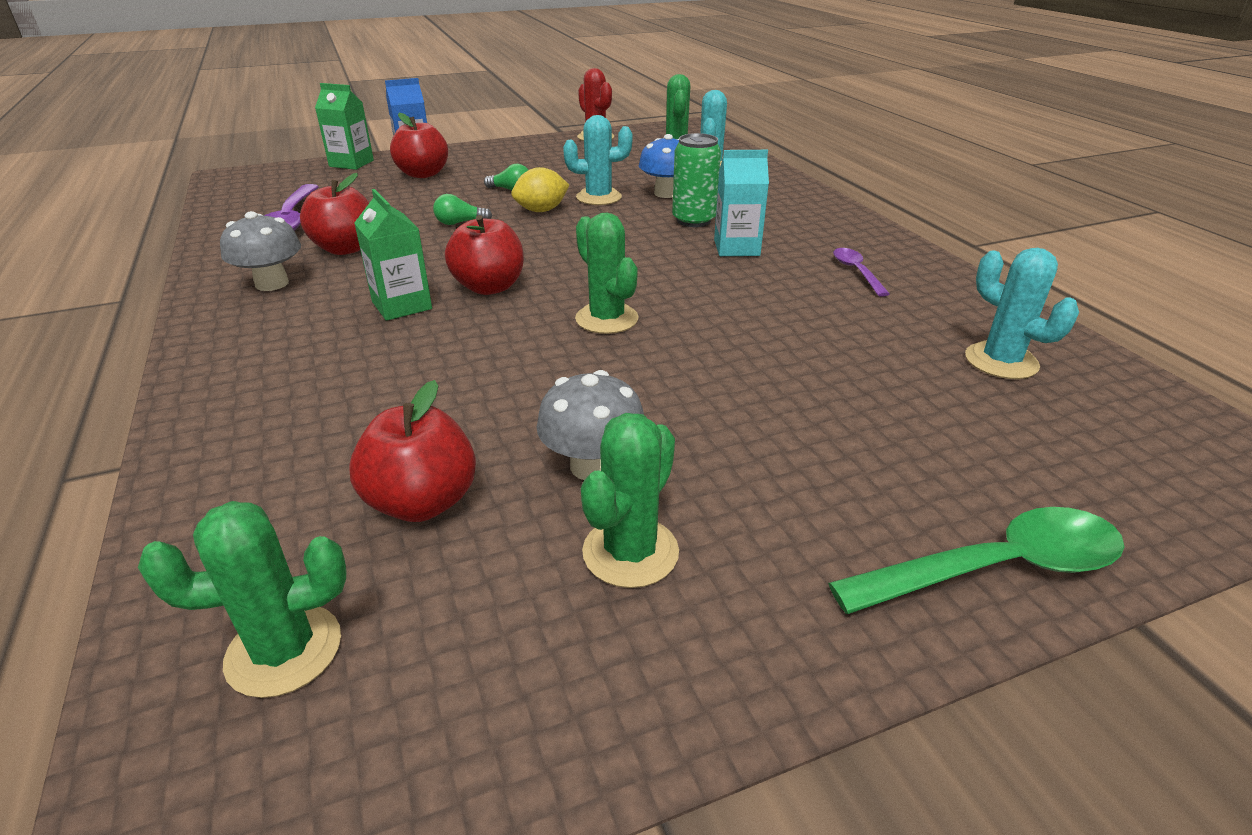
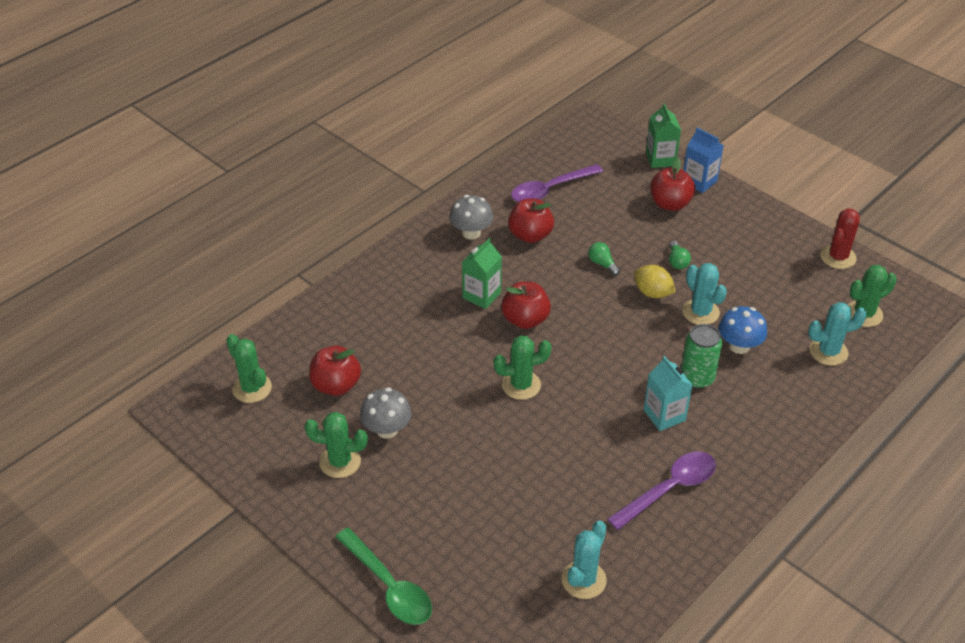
camera: 65 degrees right, 10 degrees up
(606, 319) = (521, 385): green cactus -> green cactus turned 45 degrees clockwise
(856, 272) = (669, 489): purple spoon -> purple spoon, size x1.79

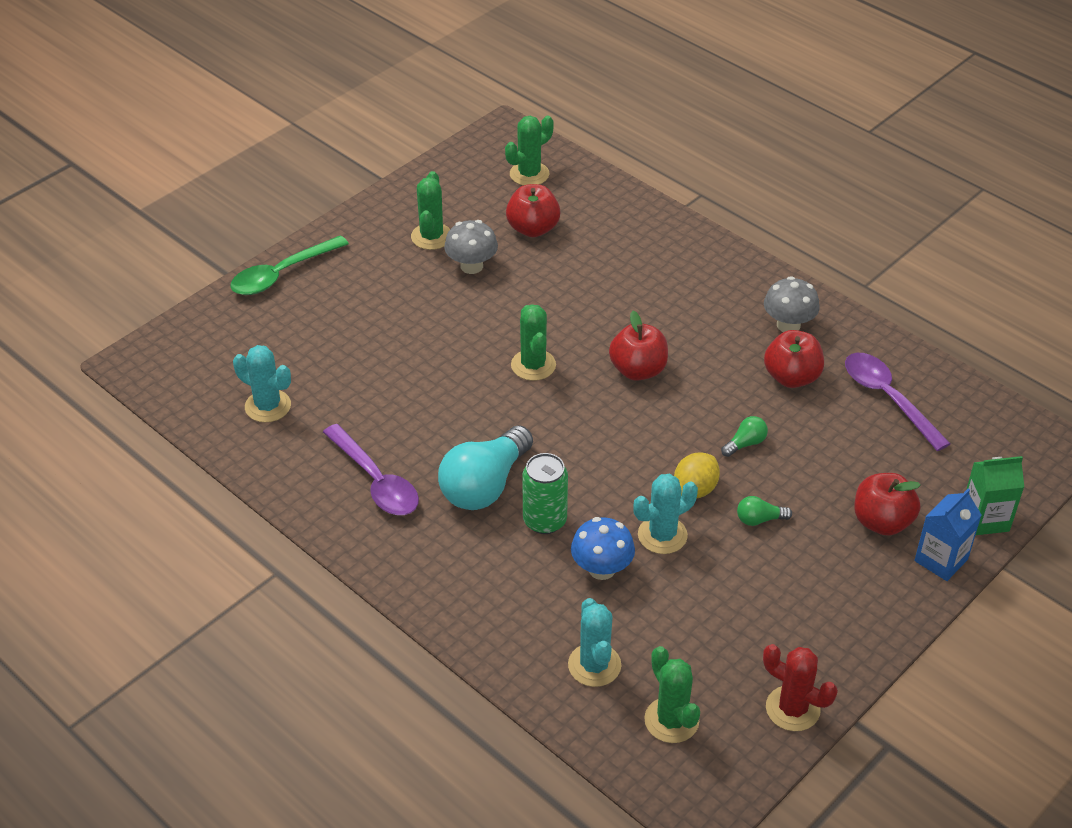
camera: 90 degrees right, 0 degrees up
(481, 295) = (677, 334): green carton -> none
(664, 415) = (485, 485): turquoise carton -> turquoise light bulb

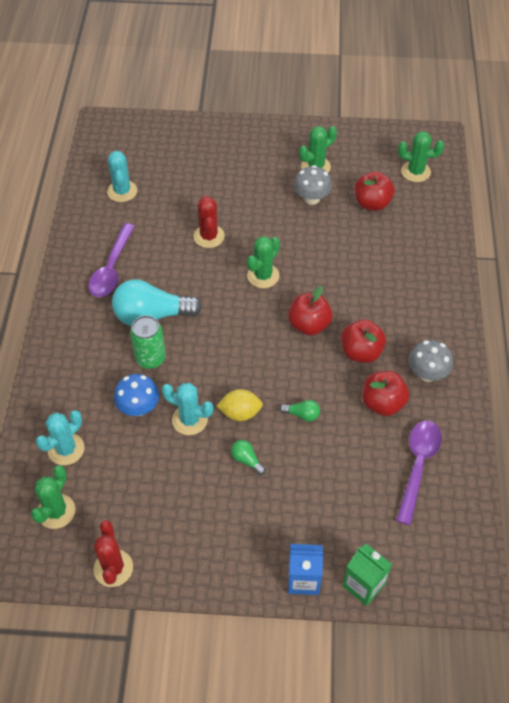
camera: 50 degrees right, 10 degrees up
(282, 274) = (220, 130): green spoon -> none
(427, 374) = (209, 236): none -> red cactus
(882, 522) = (305, 526): red apple -> red apple (361, 352)

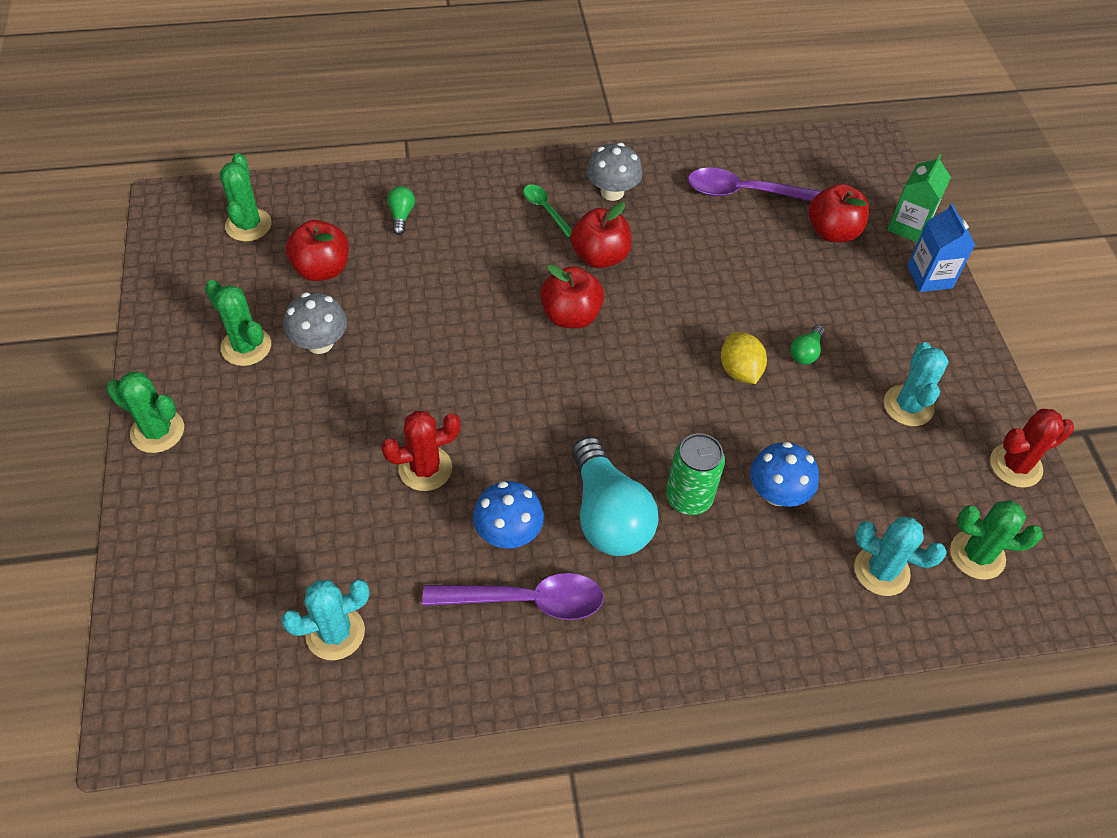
camera: 105 degrees left, 0 degrees up
(155, 267) = (508, 533): none -> blue mushroom
(189, 420) = (772, 426): turquoise cactus -> turquoise cactus (908, 406)
(263, 276) = (493, 382): green cactus -> green cactus (157, 431)
(302, 414) = (717, 305): green light bulb -> green light bulb (401, 216)
(382, 403) = (671, 229): red apple -> red apple (832, 232)
(412, 328) = (545, 210): none -> green spoon

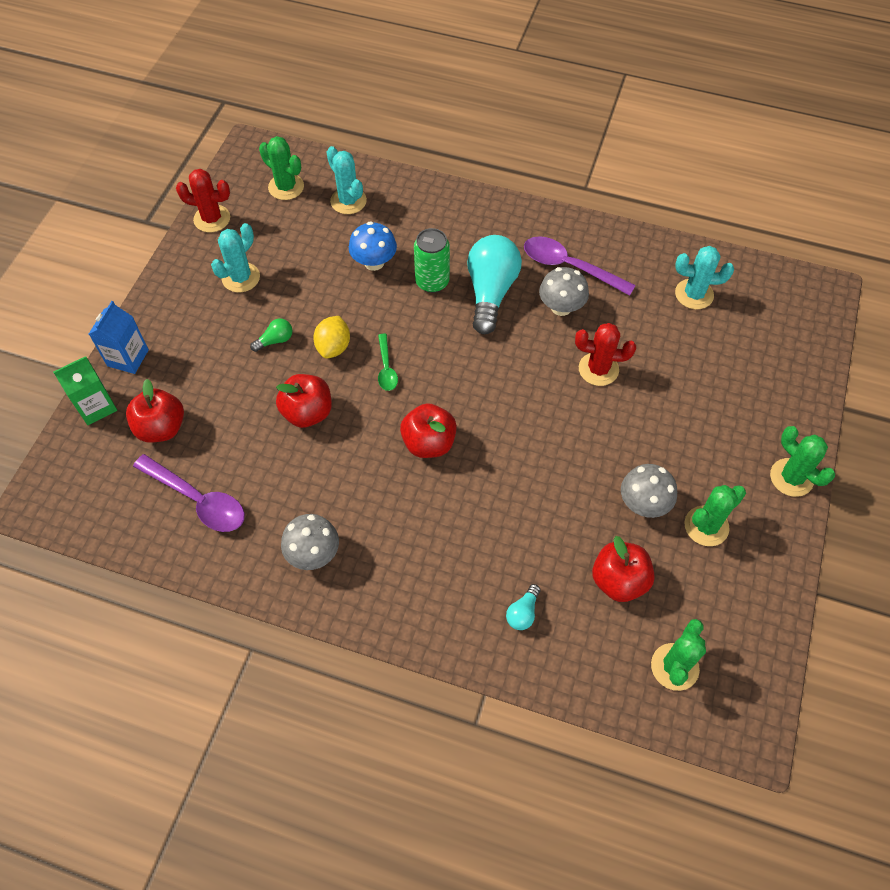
camera: 150 degrees left, 5 degrees up
(246, 346) = (706, 526): green cactus -> green cactus turned 75 degrees clockwise
(401, 216) = (523, 612): green light bulb -> turquoise light bulb
(508, 533) = (561, 307): blue mushroom -> grey mushroom
(545, 210) = (386, 560): green spoon -> green spoon (386, 368)
(600, 256) = (370, 488): red apple -> red apple (307, 412)

